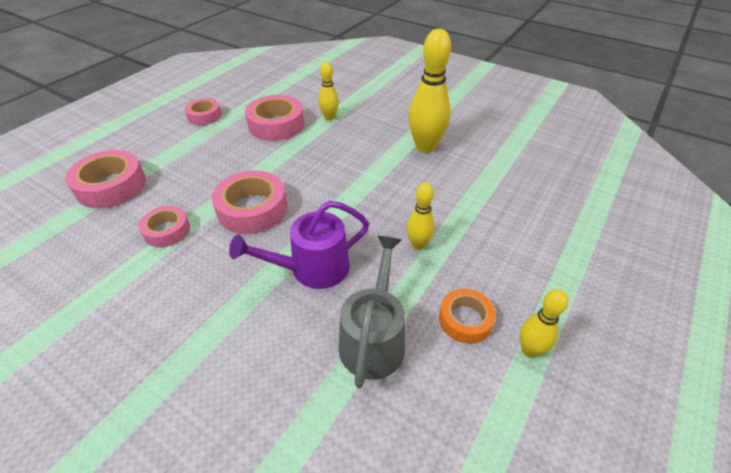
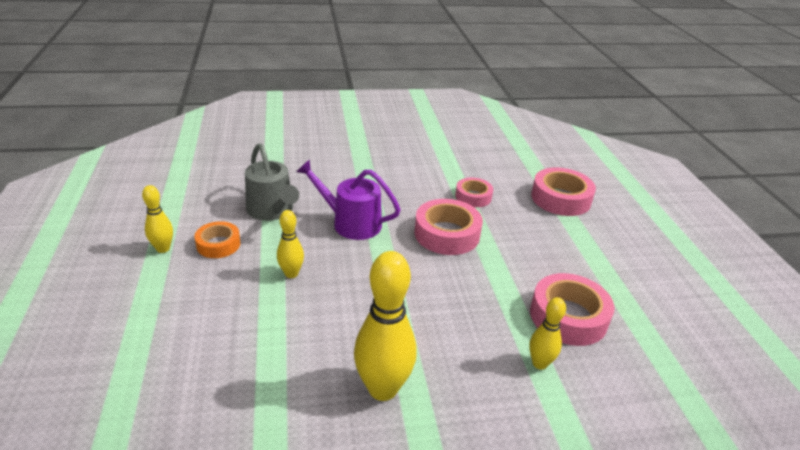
camera: 135 degrees right, 10 degrees down
(204, 116) = (641, 284): pink tape -> none
(312, 268) = (351, 223): purple watering can -> purple watering can turned 90 degrees counterclockwise

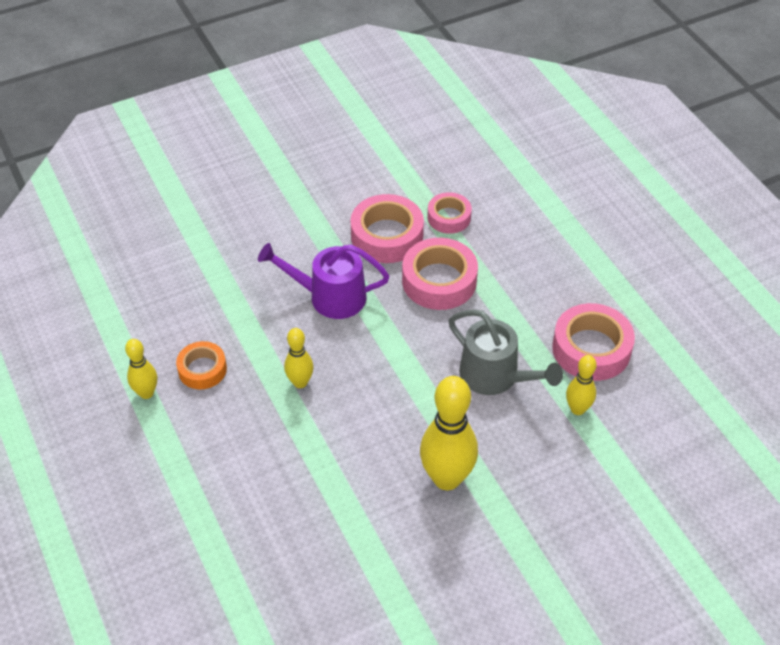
camera: 15 degrees left, 15 degrees up
(272, 210) = (234, 306): grey watering can -> grey watering can (495, 376)
(560, 198) = (546, 191): pink tape -> pink tape (387, 236)

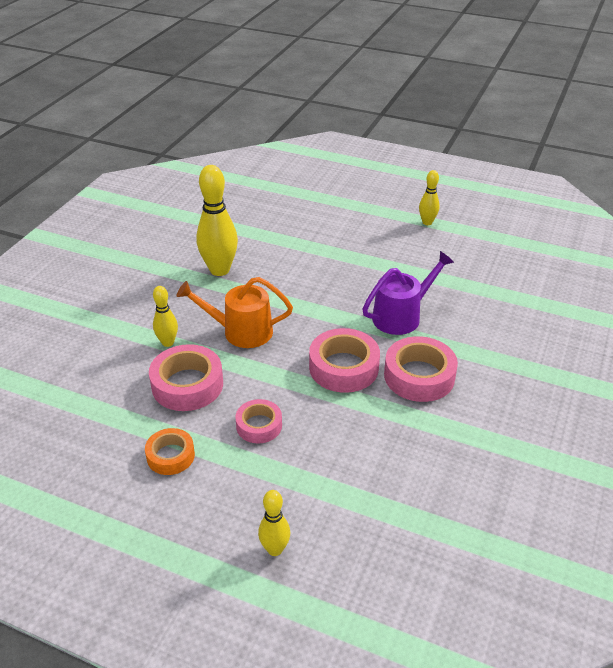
camera: 140 degrees right, 10 degrees down
(202, 369) = (416, 245): orange tape -> orange tape (170, 456)
(300, 382) = (355, 267): yellow bowling pin -> yellow bowling pin (275, 549)
(449, 217) = (393, 419): pink tape -> pink tape (259, 425)
(495, 376) = (241, 331): grey watering can -> orange watering can

